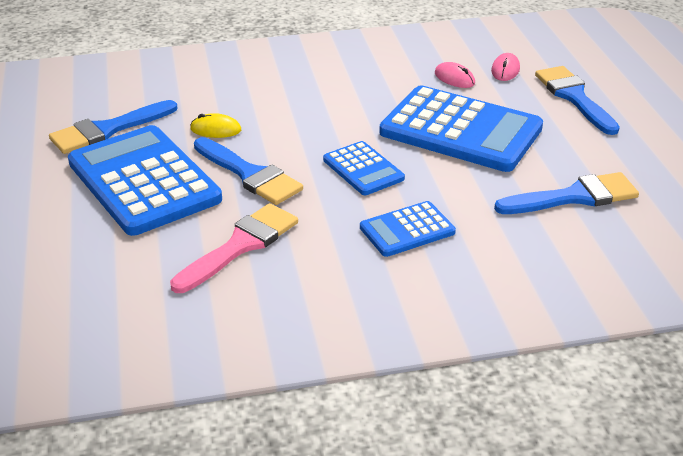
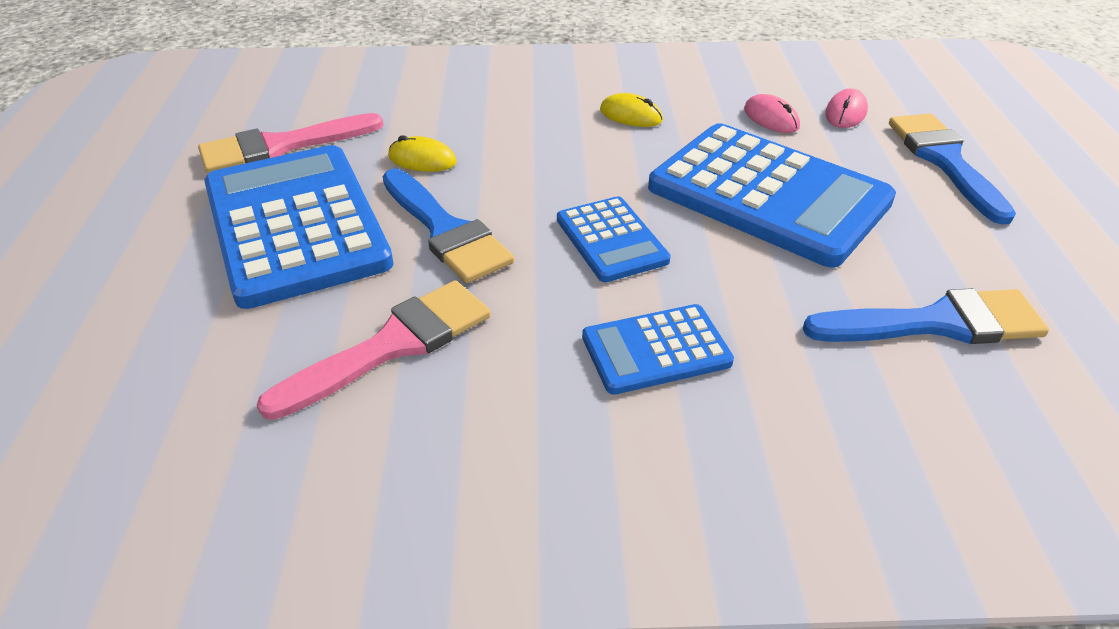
camera: 10 degrees right, 5 degrees up
(108, 130) = (281, 146): blue brush -> pink brush
(355, 85) = (631, 115): none -> yellow mouse

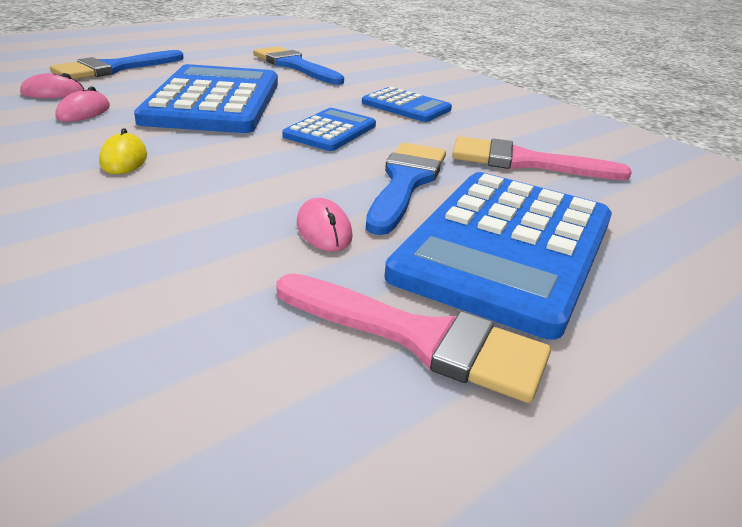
camera: 130 degrees left, 10 degrees down
(422, 159) = (324, 229): yellow mouse -> pink mouse

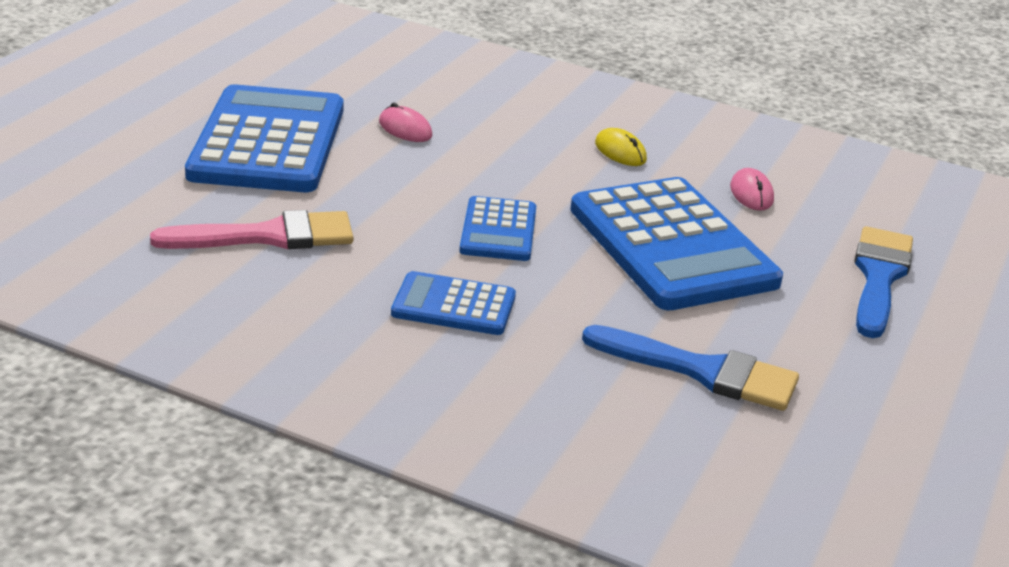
camera: 155 degrees right, 0 degrees up
(53, 92) = (833, 212): pink mouse -> none
(405, 182) = (375, 182): blue brush -> none
(421, 338) = (304, 86): pink brush -> none

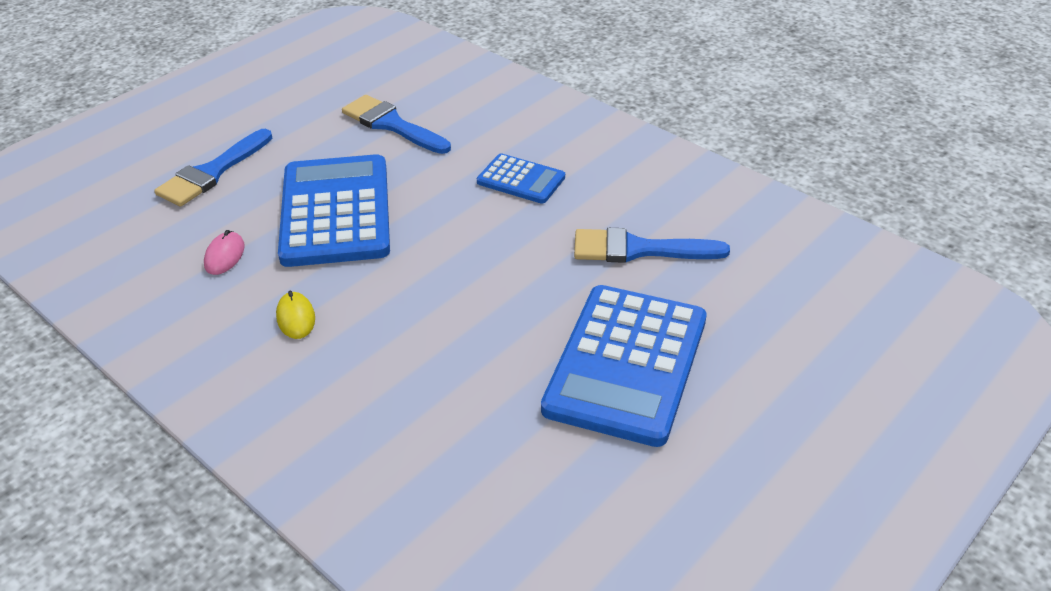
camera: 160 degrees left, 10 degrees up
(268, 236) = (638, 249): pink brush -> blue brush
(405, 129) = (486, 371): pink mouse -> none
(498, 230) = (458, 238): blue calculator -> none

